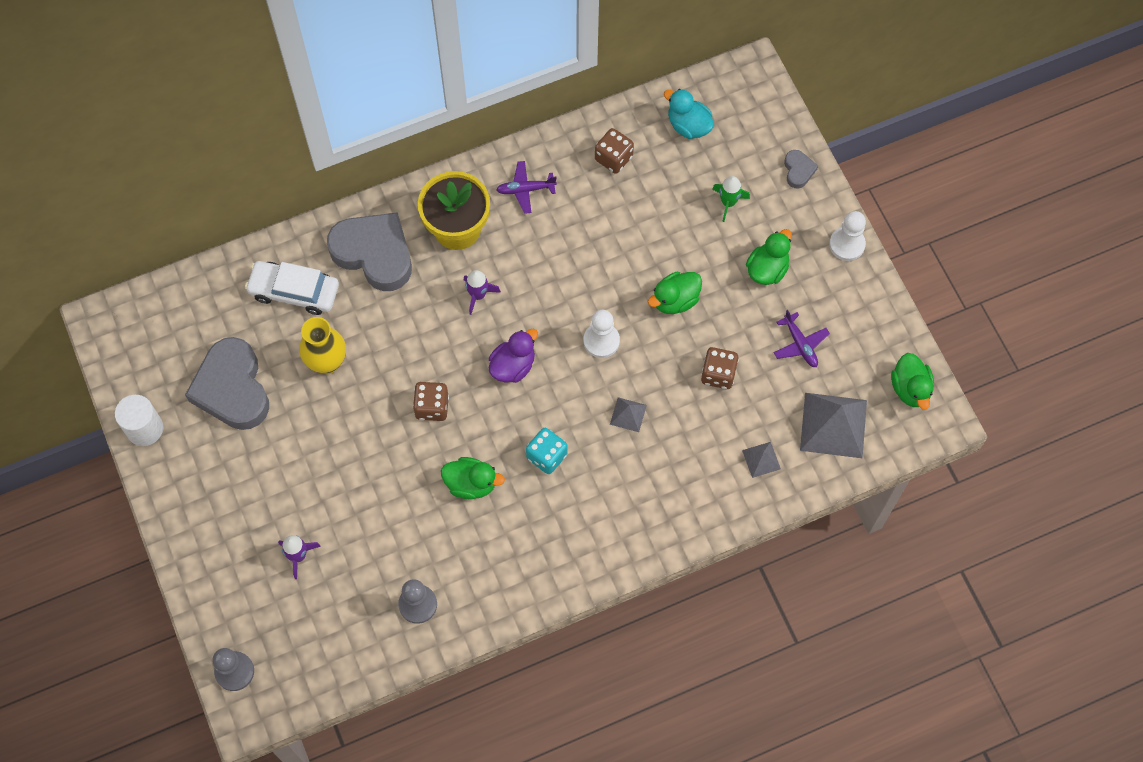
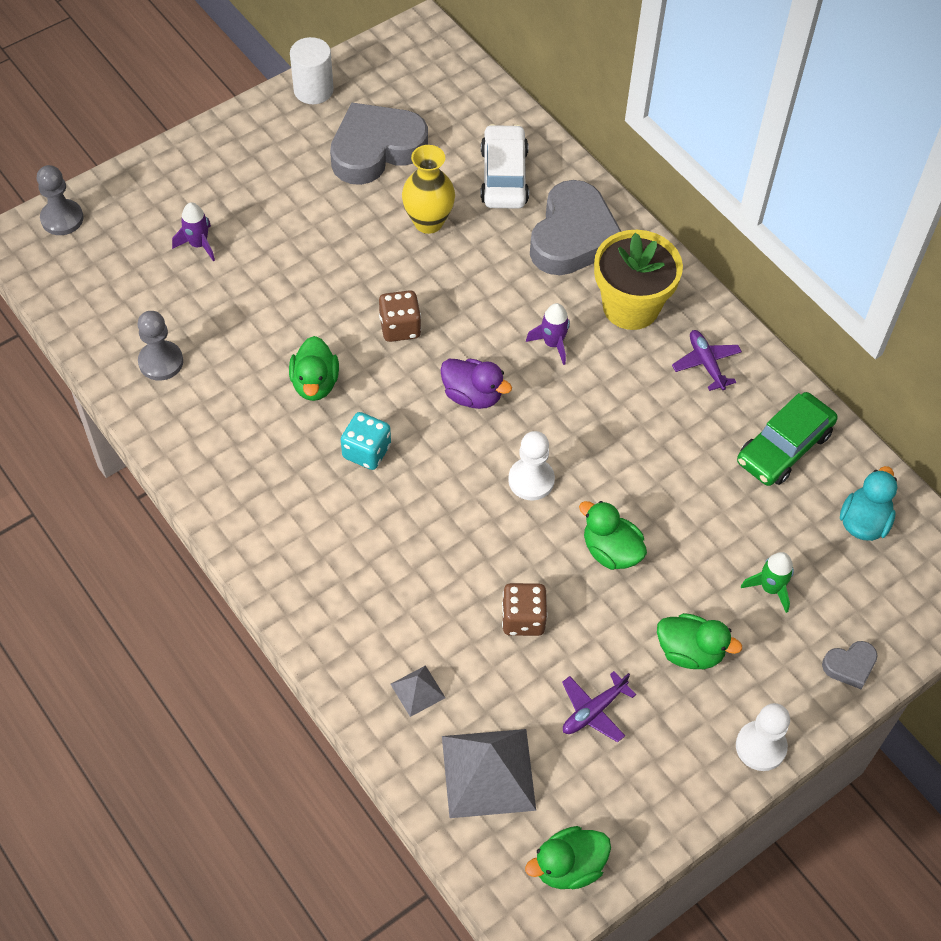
camera: 75 degrees right, 10 degrees down
(613, 158) = (784, 447): brown dice -> green car
(628, 414) = (441, 527): grey pyramid -> none

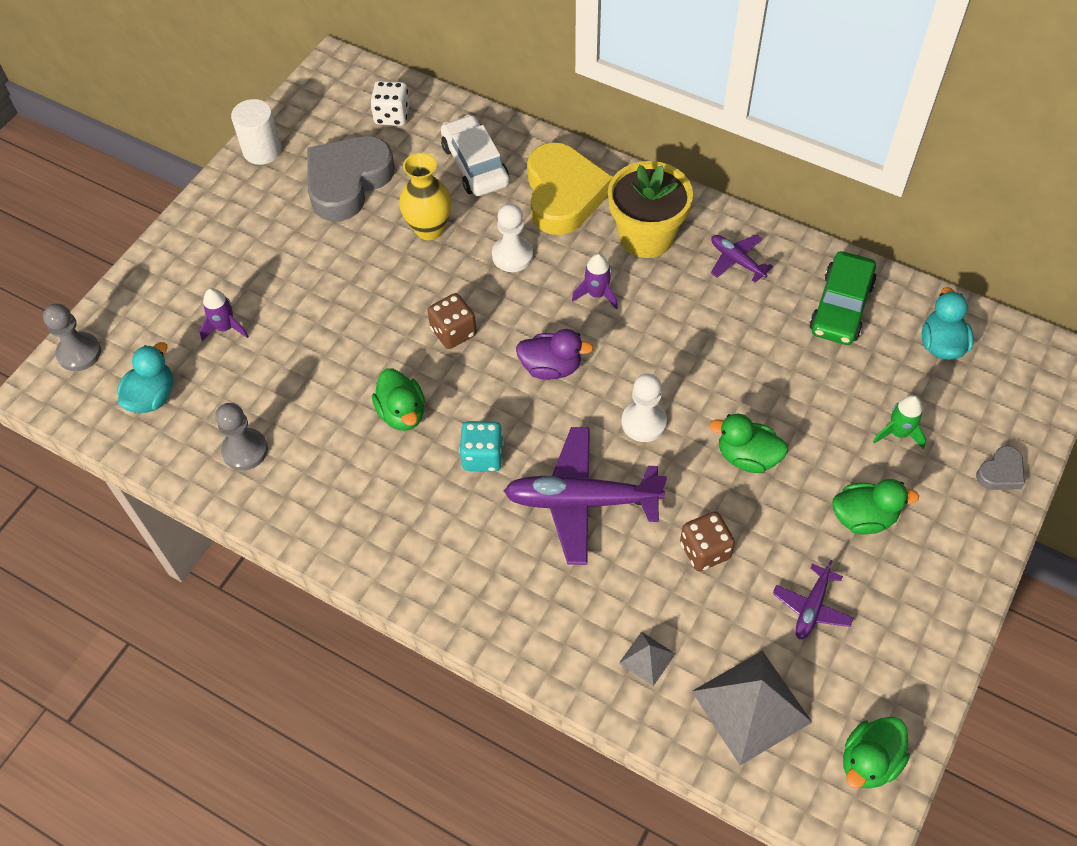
camera: 20 degrees left, 0 degrees up
(105, 282) = (152, 397): none -> turquoise duck
(434, 528) = (581, 501): none -> purple plane
(450, 100) = (392, 116): none -> white dice
(573, 236) = (563, 195): grey heart -> yellow heart
(760, 747) = (969, 576): white pawn -> white pawn (512, 255)

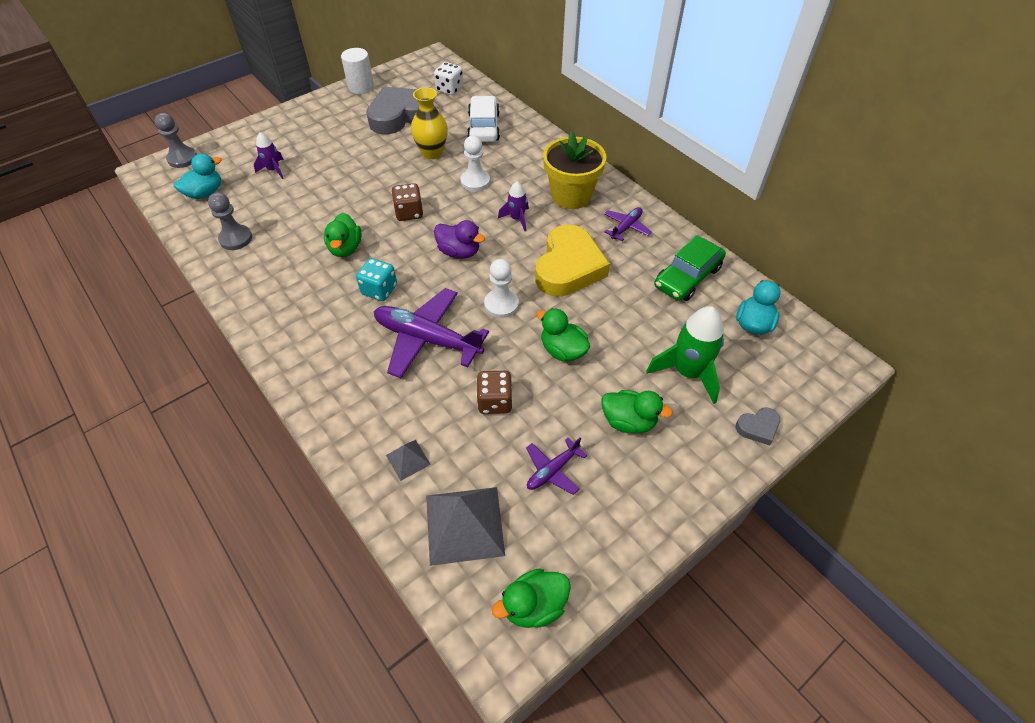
camera: 20 degrees right, 5 degrees down
(563, 195) = (530, 158): yellow heart -> yellow heart (568, 267)
(736, 261) = (626, 227): purple plane -> purple plane turned 60 degrees clockwise
(898, 433) = (688, 372): green rocket -> green rocket, size x1.79

